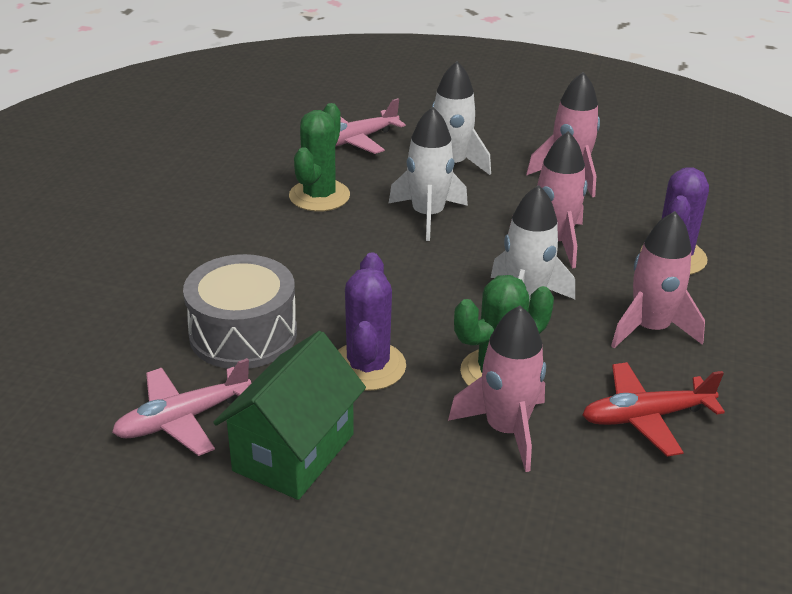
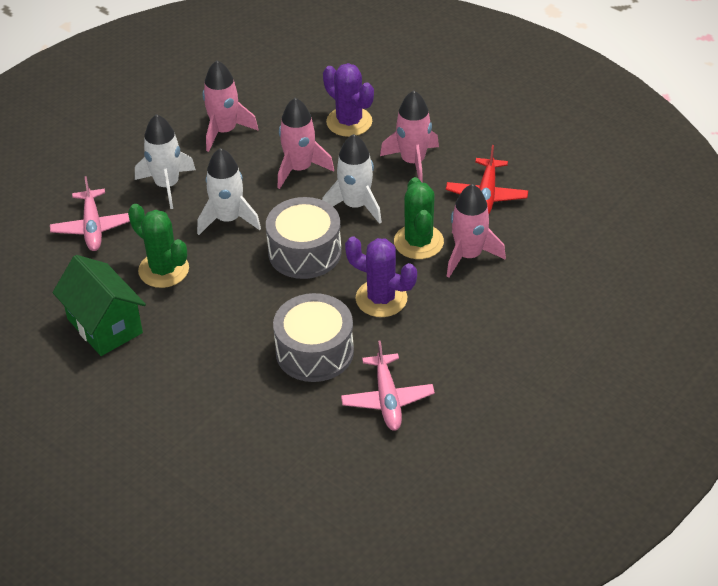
camera: 65 degrees left, 10 degrees up
(294, 452) = (443, 353): green house -> green house (105, 326)
(412, 282) = (304, 252): none -> grey drum

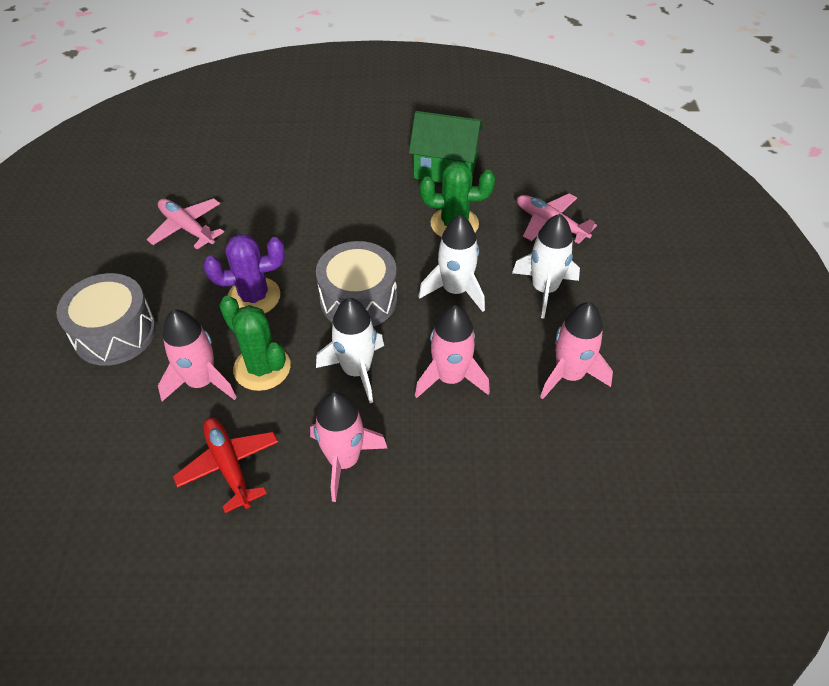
camera: 140 degrees right, 5 degrees up
(314, 351) = (273, 230): grey drum -> grey drum (115, 333)
(349, 122) = (461, 471): purple cactus -> none

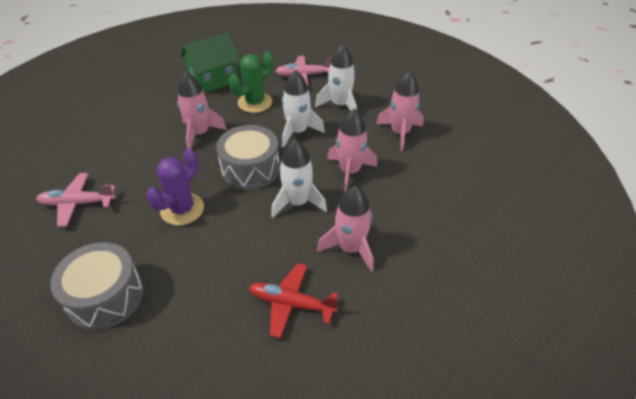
camera: 45 degrees left, 5 degrees down
(201, 382) = (211, 276): pink rocket -> pink rocket (199, 134)
(262, 368) = (240, 241): green cactus -> none

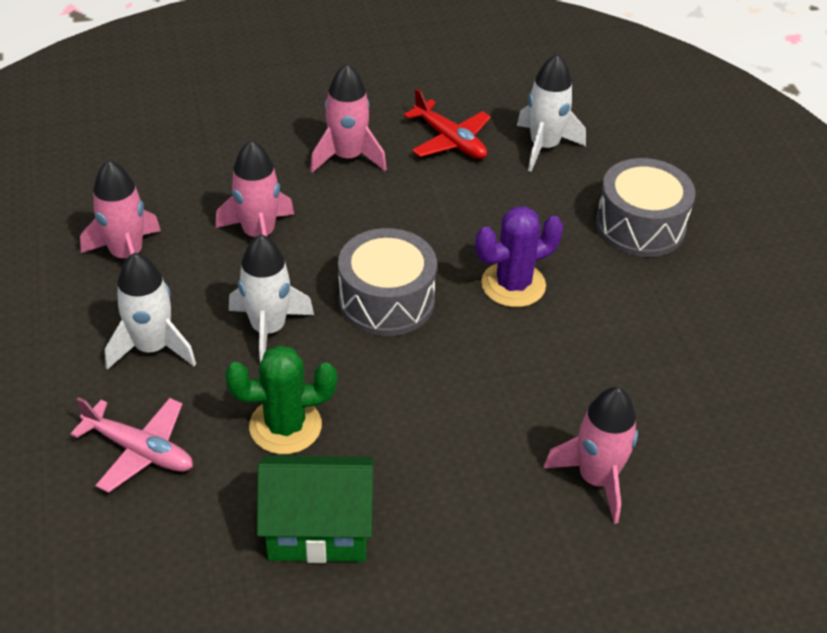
camera: 150 degrees left, 0 degrees up
(77, 203) = (656, 359): pink plane -> none
(199, 134) = (423, 402): pink rocket -> pink rocket (596, 479)
(297, 202) = (361, 227): white rocket -> white rocket (544, 146)

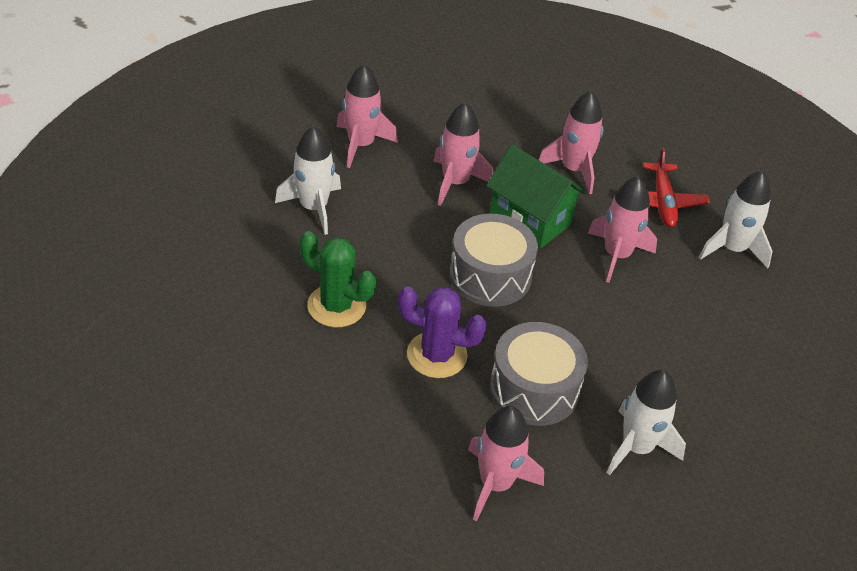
camera: 40 degrees right, 0 degrees up
(140, 451) = (240, 261): pink plane -> none
(268, 329) = (394, 243): white rocket -> white rocket (637, 447)
(318, 530) = (285, 378): green house -> green house (530, 219)
(466, 211) = (617, 255): none -> pink rocket
(513, 285) = (591, 324): purple cactus -> purple cactus (437, 355)
(640, 226) = (742, 349): grey drum -> grey drum (534, 389)

